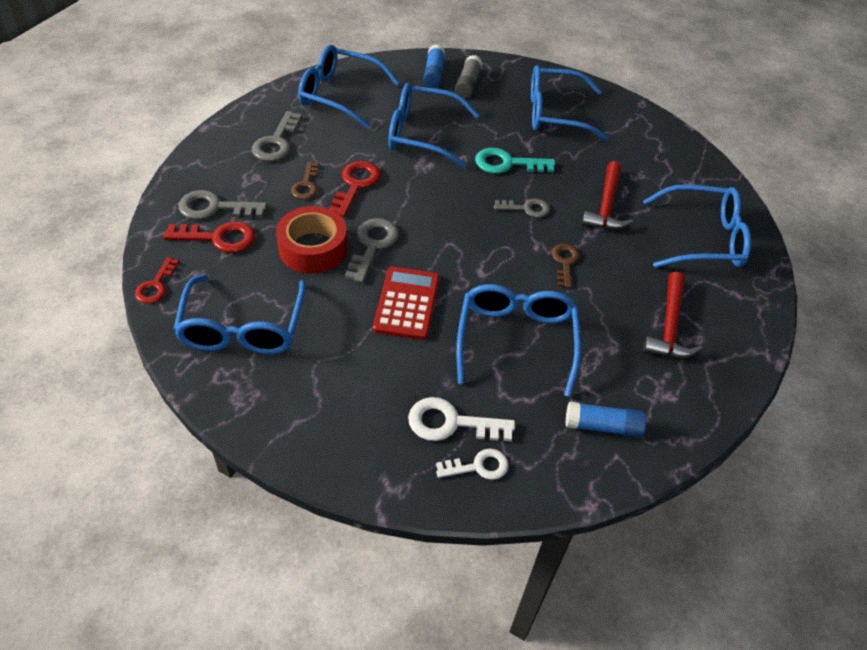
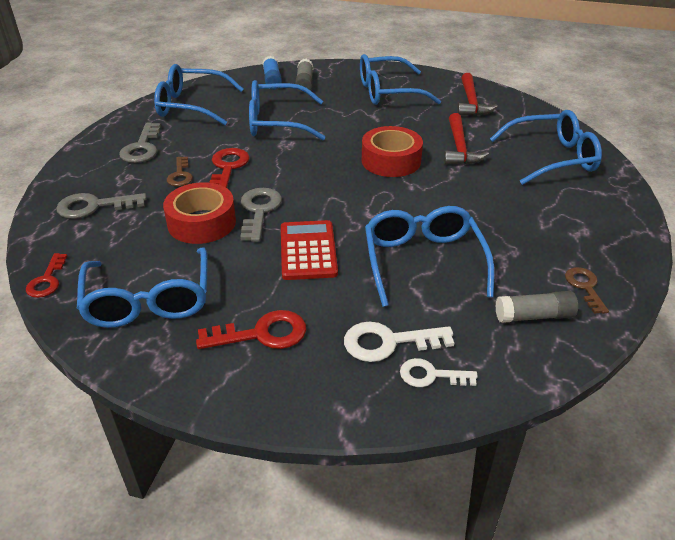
camera: 10 degrees left, 10 degrees down
(219, 238) = (104, 230): red key -> red key (262, 334)
(478, 466) = (430, 375): white key -> white key turned 150 degrees counterclockwise
(507, 163) = (360, 132): turquoise key -> none
(526, 208) = (391, 161): grey key -> red tape
(564, 262) = (441, 194): brown key -> brown key (585, 287)
(603, 426) = (534, 316): blue glue stick -> grey glue stick
(669, 326) = (555, 226): red hammer -> red hammer (471, 102)

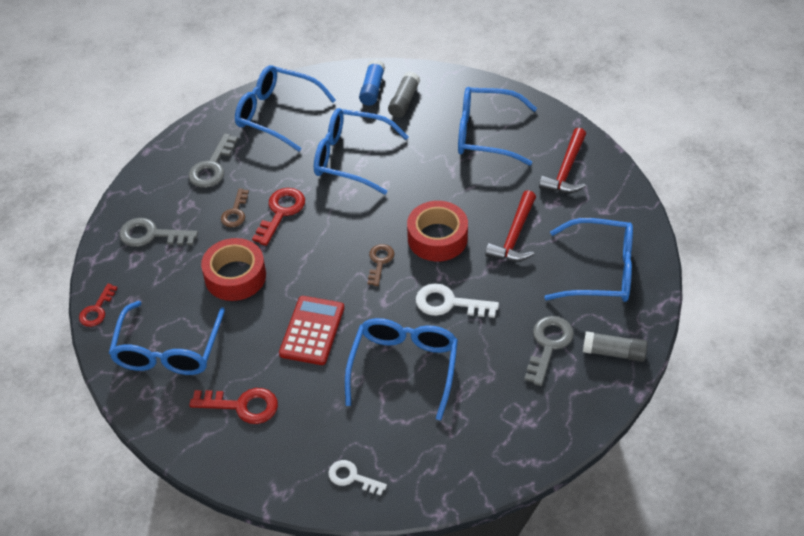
camera: 20 degrees right, 10 degrees up
(259, 211) = (289, 274): grey key -> grey key (548, 345)
(388, 342) = (334, 440): white key -> white key (448, 303)
(534, 316) = (465, 447): grey glue stick -> grey glue stick (614, 353)
(585, 287) = (527, 430): brown key -> brown key (380, 262)

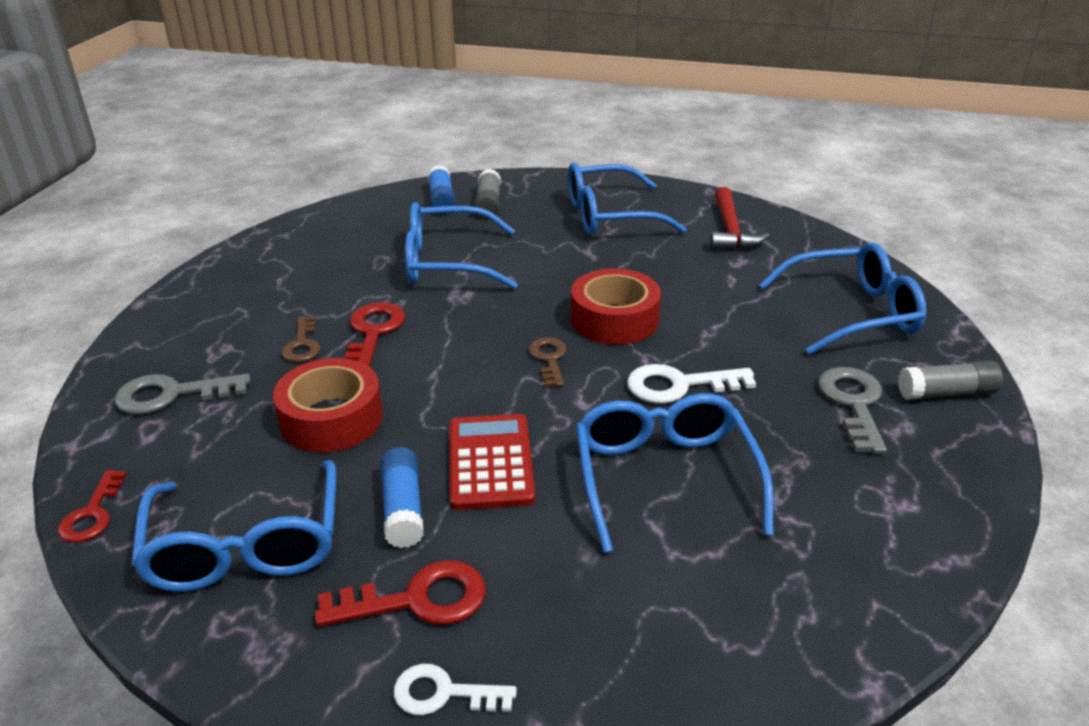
camera: 20 degrees left, 15 degrees down
(212, 167) = (248, 303): grey key -> none
(254, 349) = (403, 508): none -> blue glue stick
(277, 114) = (323, 239): blue glasses -> none
(352, 477) = (679, 668): white key -> white key (443, 693)
(514, 236) = (715, 299): red hammer -> none

